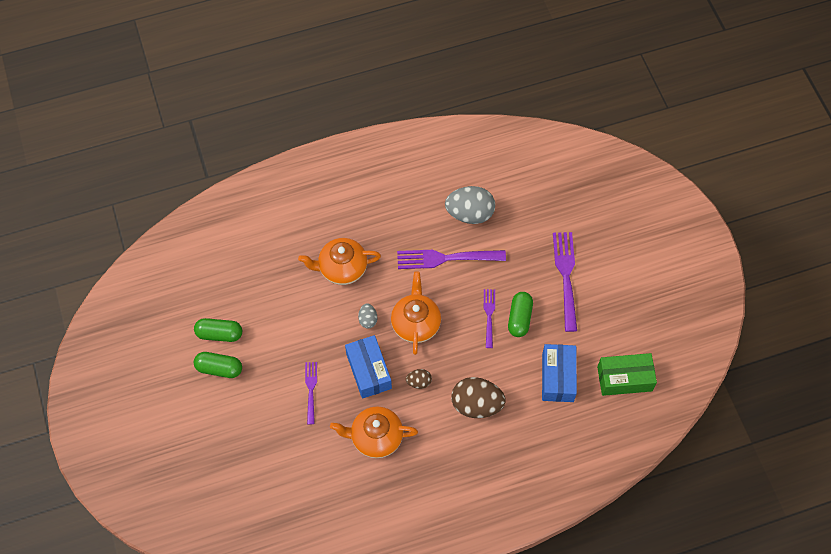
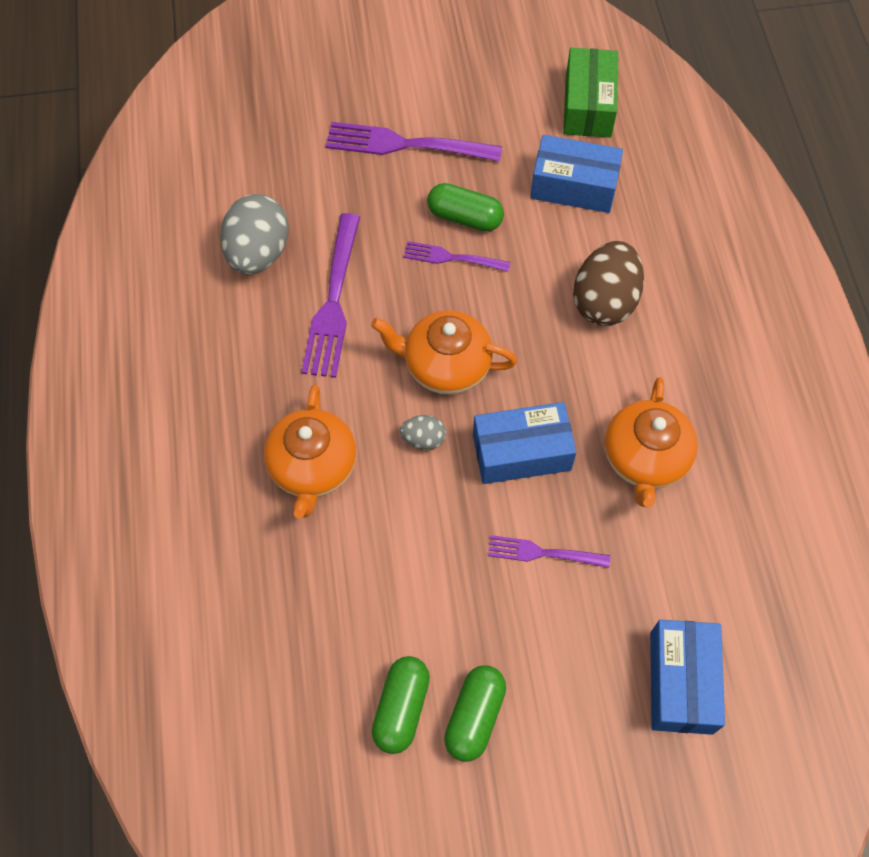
camera: 80 degrees left, 0 degrees up
(249, 467) = (681, 682): none -> blue box
(419, 382) = (553, 378): brown egg -> none

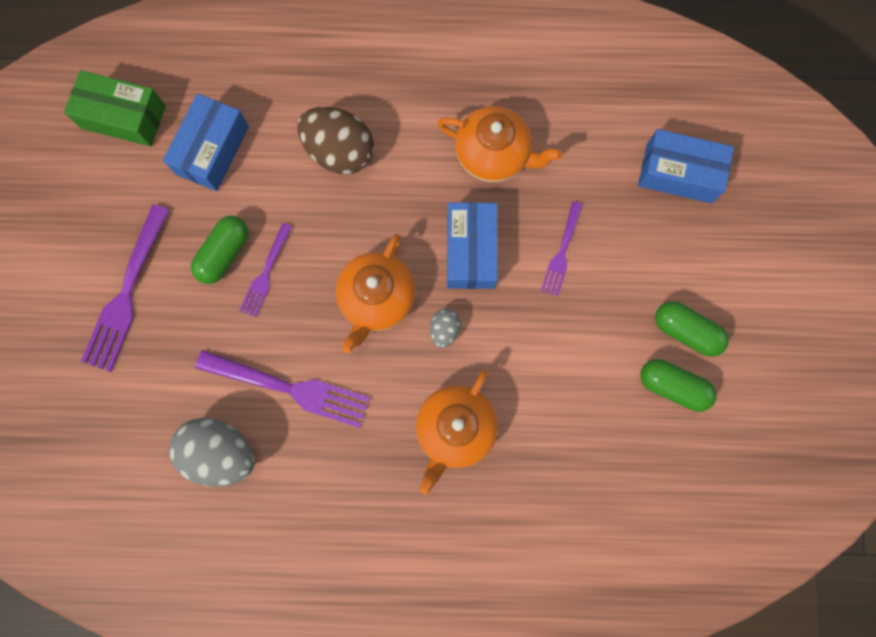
camera: 80 degrees left, 15 degrees up
(313, 468) = (455, 429): orange teapot -> orange teapot turned 105 degrees clockwise

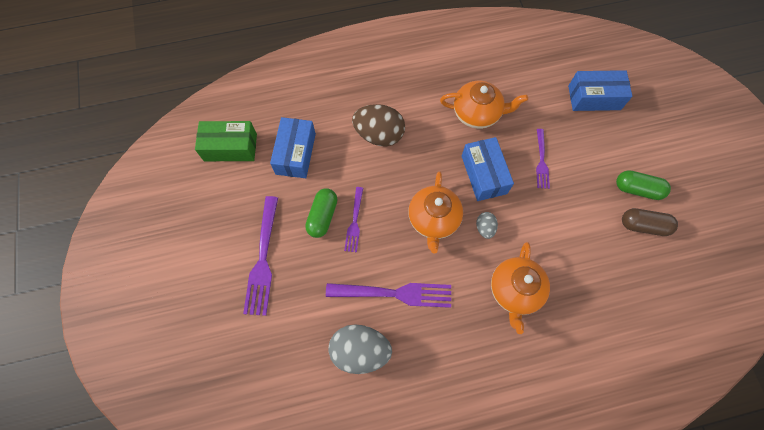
camera: 15 degrees left, 10 degrees down
(672, 386) = (643, 226): green capsule -> brown capsule

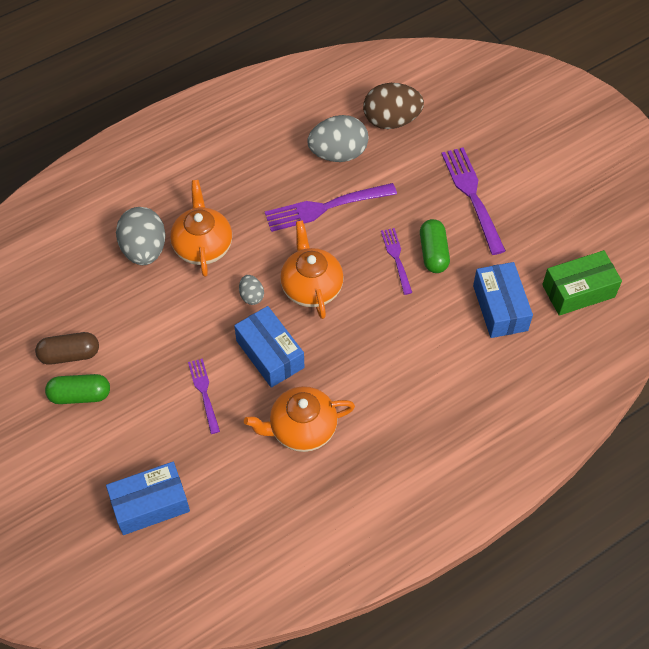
camera: 160 degrees right, 10 degrees down
(379, 135) = (413, 361): brown egg -> brown egg (391, 120)
(568, 305) = (144, 249): none -> grey egg

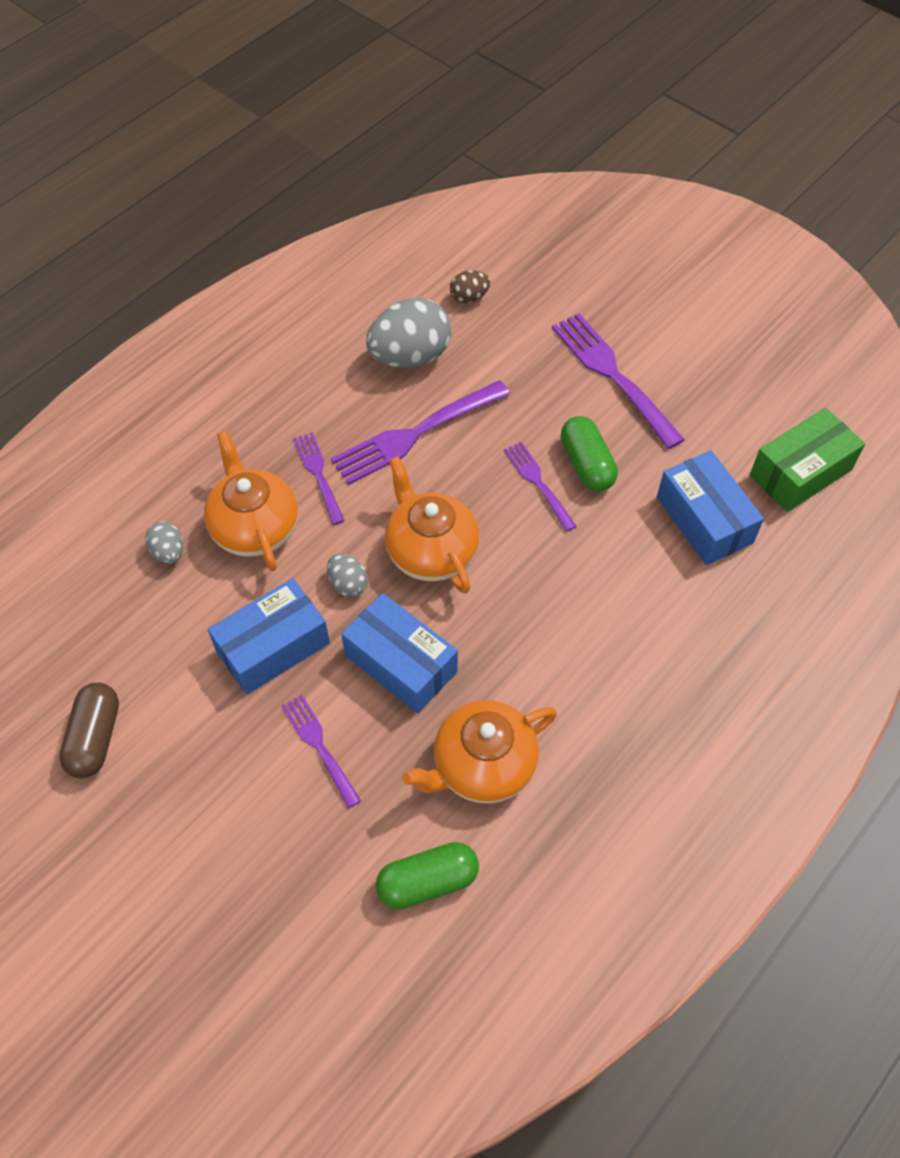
camera: 15 degrees left, 0 degrees up
(69, 354) = (95, 738): brown capsule -> brown capsule turned 60 degrees counterclockwise
(80, 395) = (128, 798): green capsule -> green capsule (428, 882)
(144, 249) = (168, 552): grey egg -> grey egg, size x0.49
(150, 504) = (286, 946): blue box -> blue box (273, 647)
(254, 221) = (319, 475): none -> purple fork
(391, 120) = (469, 297): brown egg -> brown egg, size x0.49

